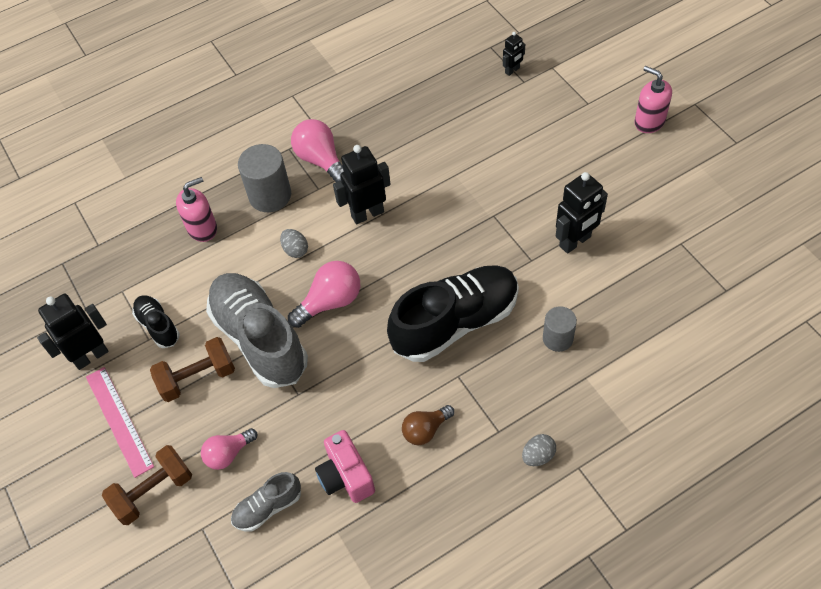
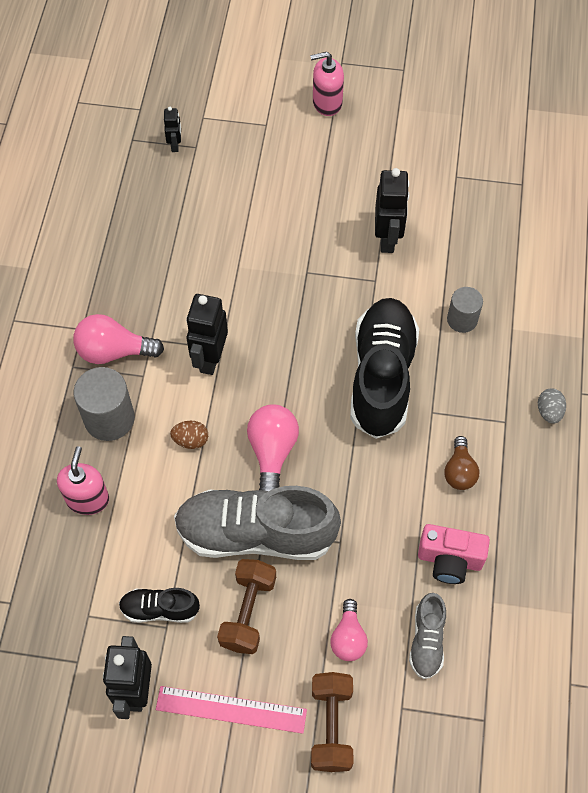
camera: 55 degrees left, 5 degrees up
(295, 250) = (191, 440): grey egg -> brown egg

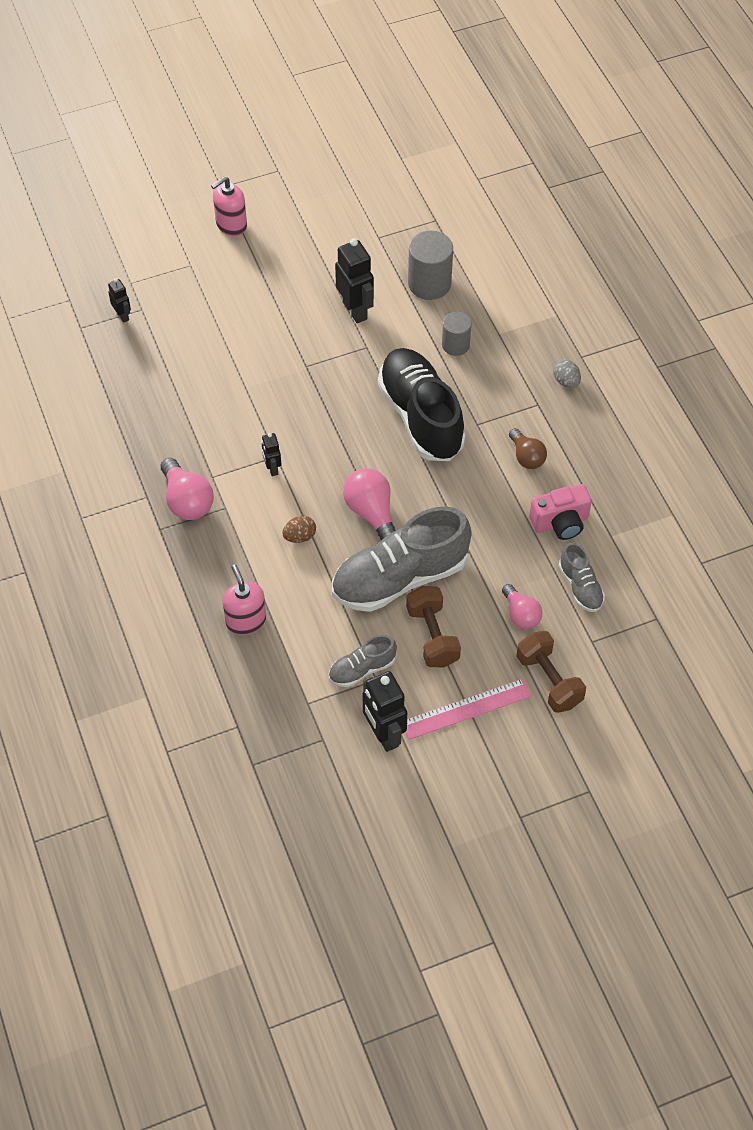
camera: 30 degrees left, 5 degrees down
(109, 418) = (220, 553): grey cylinder -> grey cylinder (429, 283)
(114, 351) = (187, 501): pink light bulb -> pink light bulb turned 90 degrees counterclockwise
(160, 609) = (362, 669): black shoe -> grey shoe
(210, 358) = (272, 468): black robot -> black robot, size x0.53

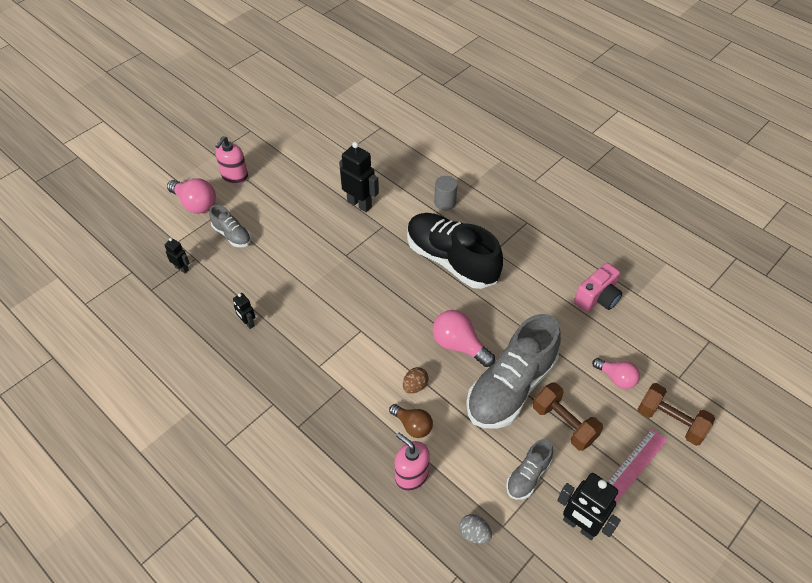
camera: 25 degrees left, 5 degrees down
(187, 501) = (308, 394): pink light bulb -> pink light bulb (195, 204)
(272, 468) = (363, 341): black robot -> black robot (247, 323)
(429, 283) = (401, 168): grey cylinder -> none
(526, 457) = (543, 261): brown light bulb -> brown light bulb (412, 426)
(566, 381) = (535, 200): grey egg -> grey egg (474, 533)
(580, 586) = (642, 339): grey shoe -> grey shoe (232, 235)

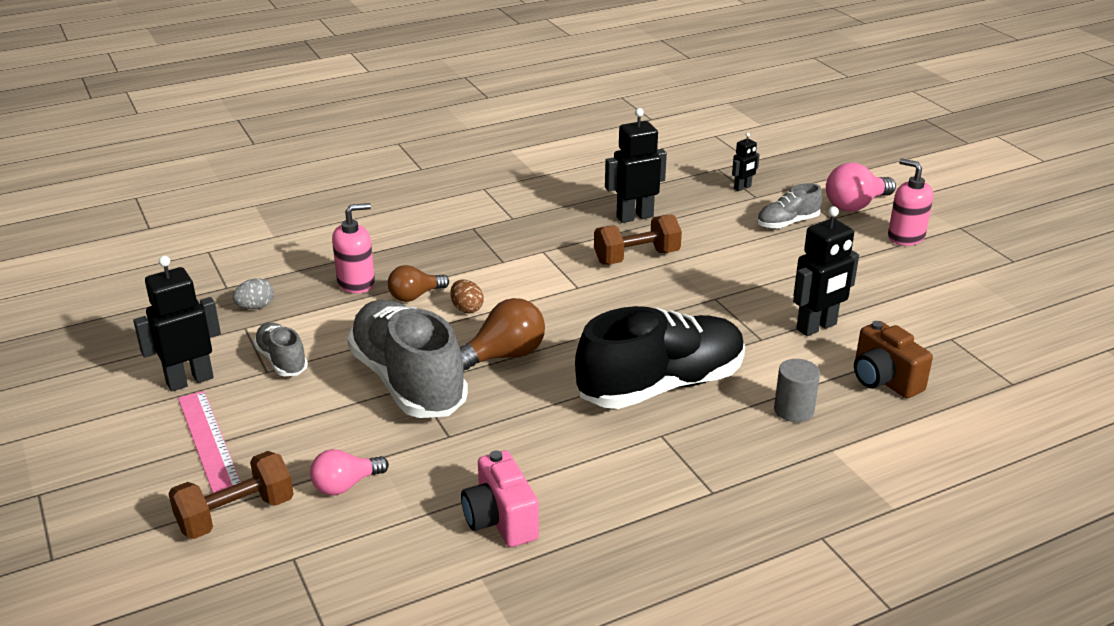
camera: 110 degrees right, 20 degrees down
(247, 323) = (634, 217): black robot -> black robot, size x1.87
(400, 172) = (884, 380): none -> brown camera
(459, 345) = (503, 356): pink light bulb -> brown light bulb
(564, 423) = (321, 410): brown dumbbell -> brown dumbbell (636, 257)

